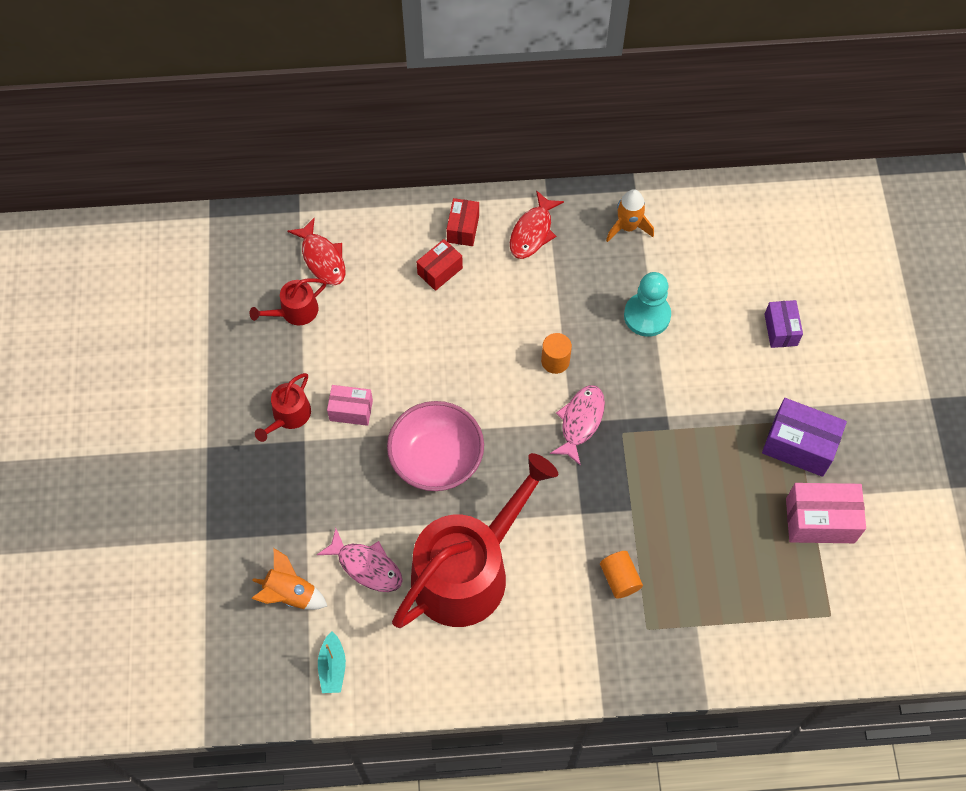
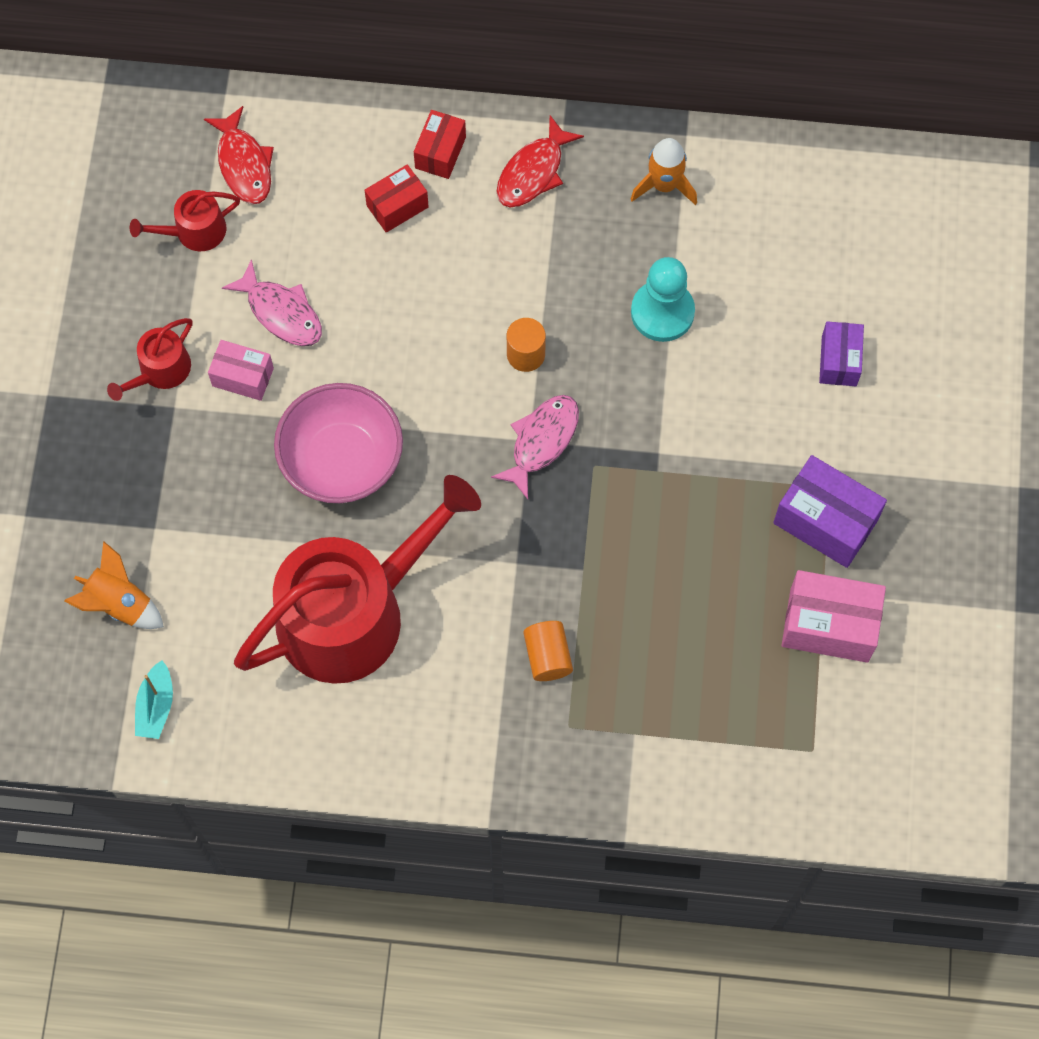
camera: 10 degrees right, 5 degrees up
(366, 566) = (223, 584): pink fish -> pink fish (281, 312)

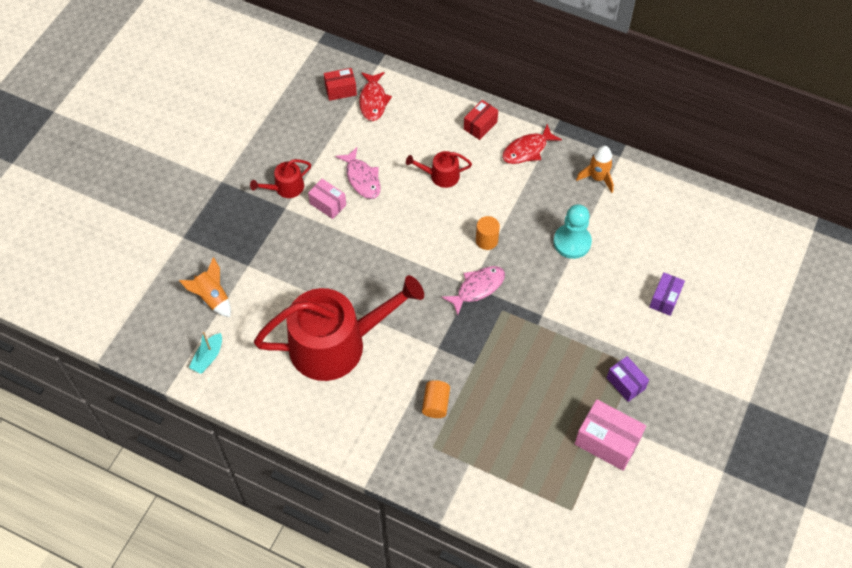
camera: 20 degrees right, 10 degrees down
(194, 231) = (333, 125): red watering can -> red watering can (441, 175)
(342, 460) = (363, 263): pink bowl -> none
(397, 206) = (446, 145): red box -> red box (340, 90)
(825, 521) = (625, 383): purple box -> purple box, size x0.62

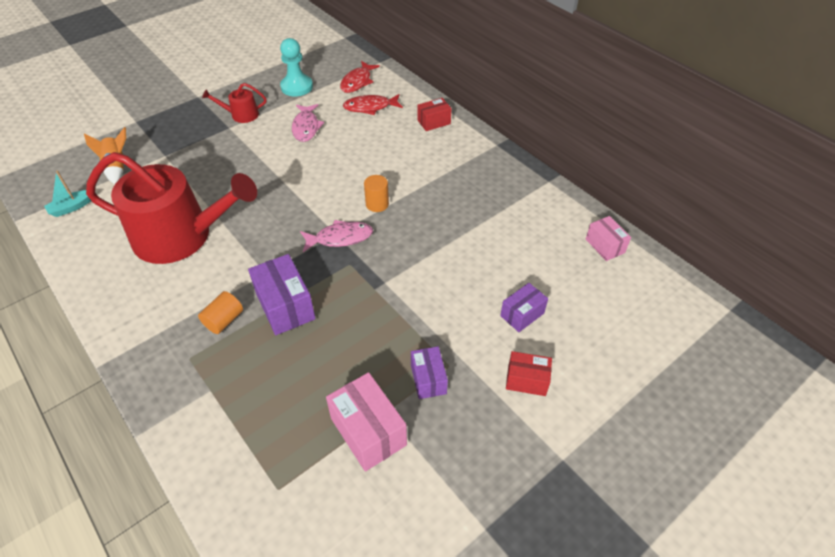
camera: 25 degrees right, 10 degrees down
(328, 204) = (264, 135): pink box -> pink box (605, 246)
(340, 90) = (337, 69): red box -> red box (526, 380)
(441, 175) = (373, 145): red watering can -> none
(476, 370) = (285, 306): none -> purple box
(527, 150) = (463, 150): red fish -> red fish (370, 107)
(572, 242) = (457, 232): turquoise pawn -> turquoise pawn (297, 87)
(597, 178) = (516, 190): orange rocket -> none

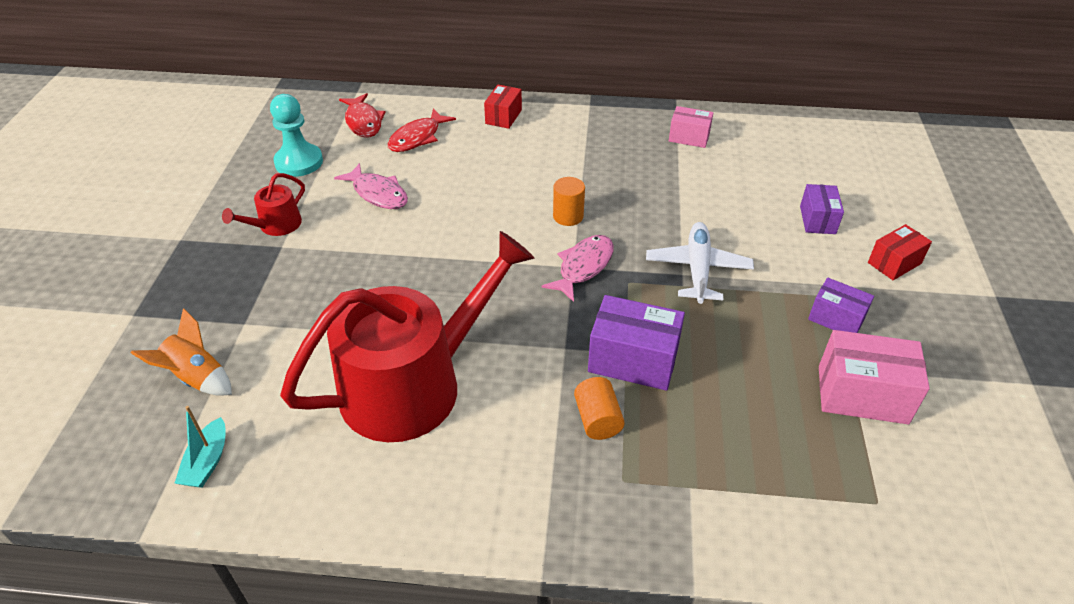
camera: 45 degrees left, 5 degrees down
(397, 286) = (697, 269): none -> white plane
(605, 246) = (789, 131): pink box -> pink box (689, 137)

